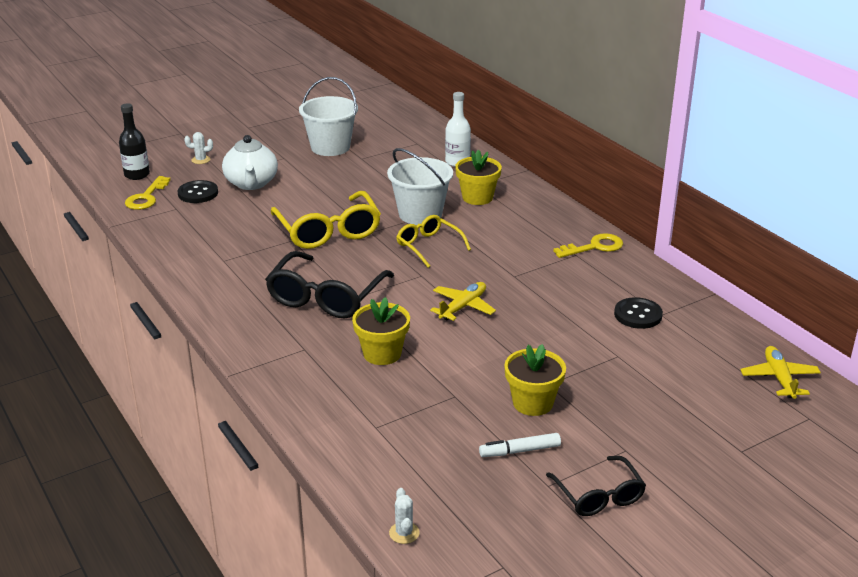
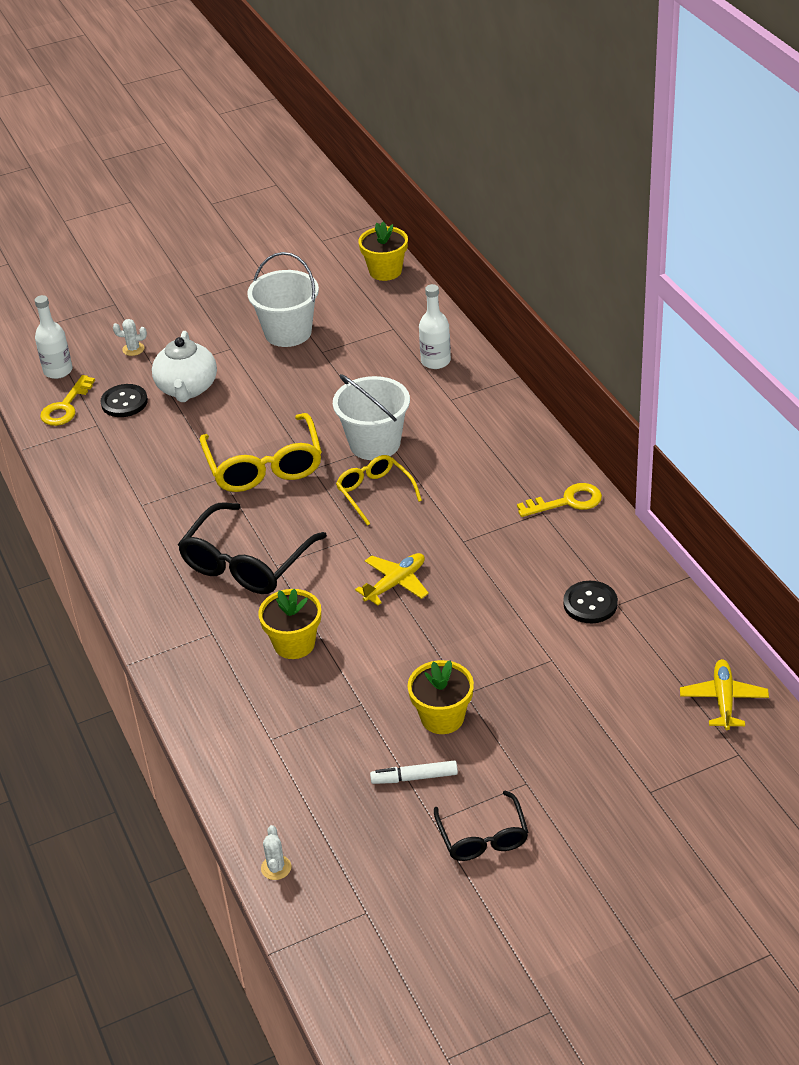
camera: 10 degrees right, 10 degrees up
(137, 175) = (58, 371): black bottle -> white bottle
(477, 197) = (447, 419): yellow flower pot -> yellow flower pot (385, 271)

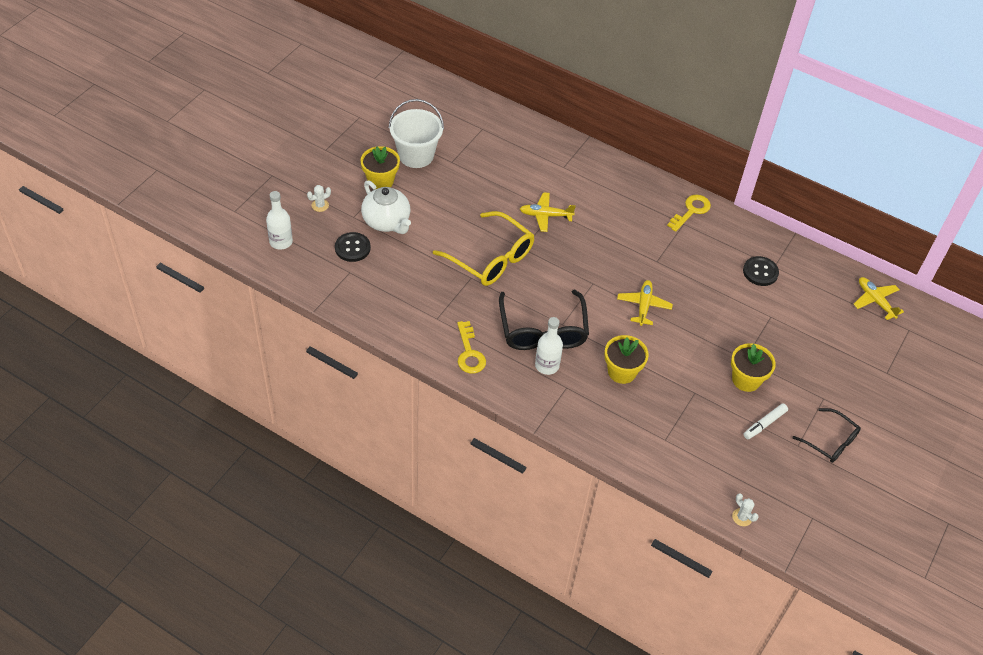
camera: 40 degrees left, 10 degrees up
(65, 407) = (313, 267): yellow key -> yellow key (469, 353)
(375, 443) = (545, 215): white bucket -> yellow plane
(375, 493) = (576, 250): yellow glasses -> none
(385, 271) = (438, 87): yellow flower pot -> yellow flower pot (380, 181)
(435, 361) = (530, 143): white bottle -> white bottle (547, 365)

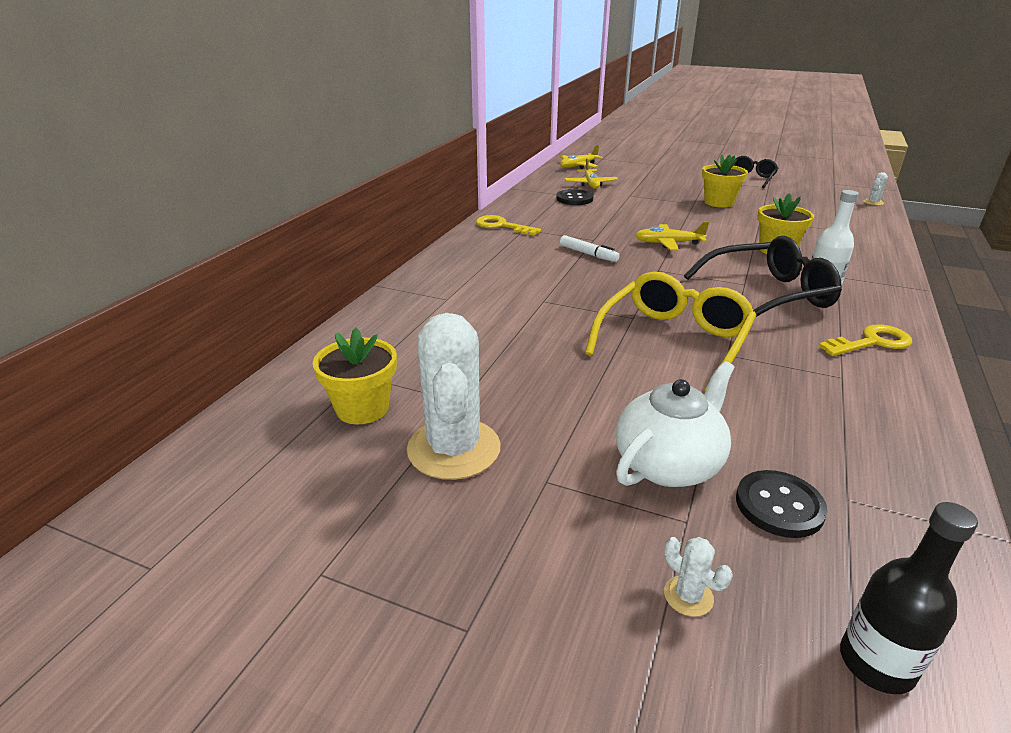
camera: 95 degrees left, 20 degrees down
(281, 242) = (876, 663): white bottle -> black bottle
(380, 181) = (551, 492): yellow flower pot -> yellow flower pot (362, 408)
(416, 155) = (454, 449): white bucket -> white cactus
(545, 215) = (556, 305): yellow plane -> yellow plane (590, 184)
(764, 424) = (761, 196): white marker -> white marker (588, 254)

